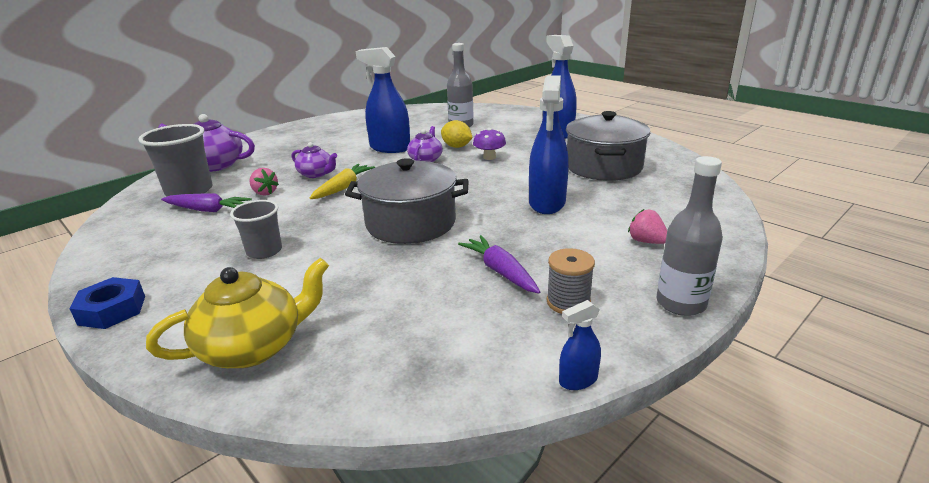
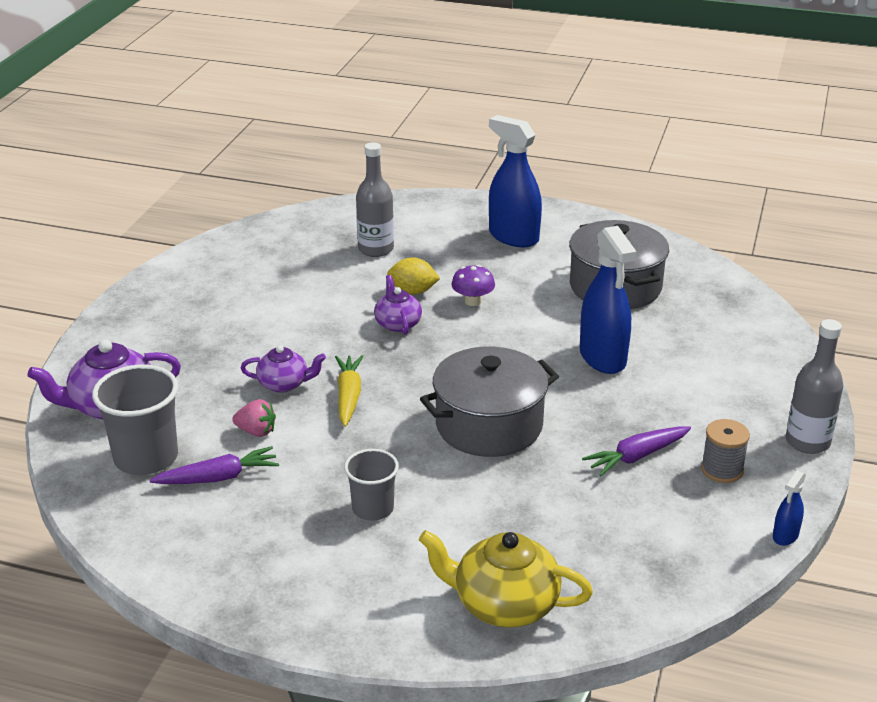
camera: 30 degrees left, 5 degrees up
(112, 310) = (307, 624): blue nut -> none
(254, 347) = (503, 604): yellow teapot -> yellow teapot turned 105 degrees counterclockwise
(390, 148) = (327, 314): blue spray bottle -> none
(500, 271) = (637, 456): purple carrot -> purple carrot turned 60 degrees counterclockwise
(646, 241) = (734, 382): pink strawberry -> none

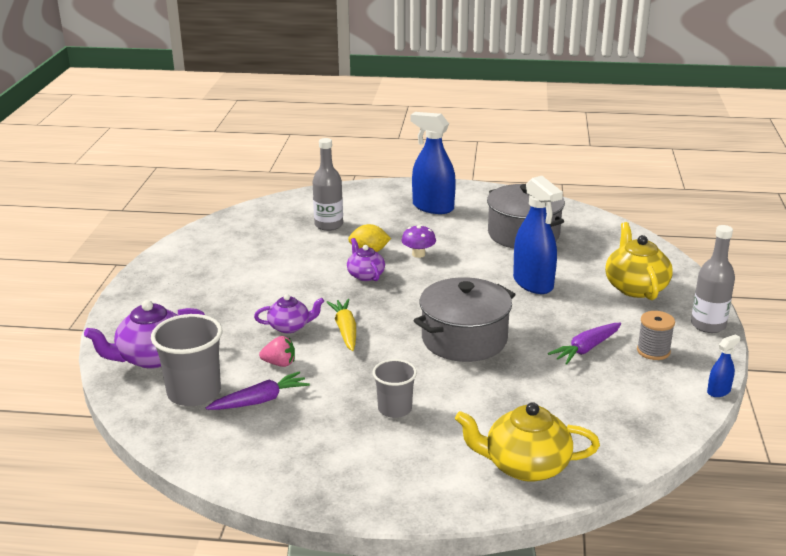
camera: 10 degrees left, 5 degrees down
(732, 377) = (635, 287): none -> yellow teapot
(785, 536) = (718, 391): blue spray bottle -> blue spray bottle turned 150 degrees counterclockwise

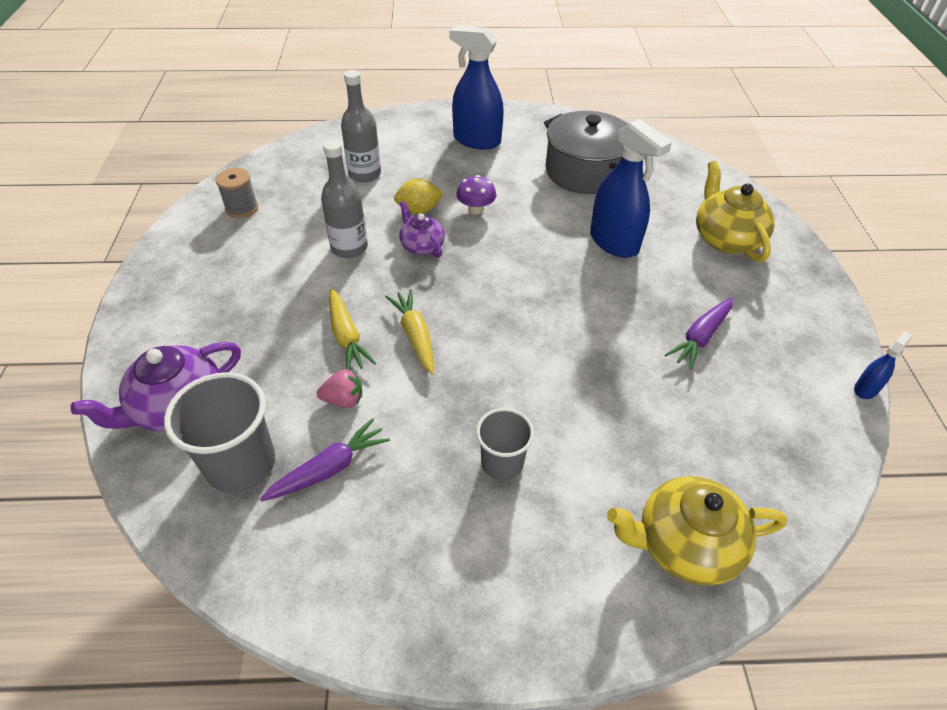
camera: 10 degrees left, 20 degrees up
(290, 327) = (346, 336): purple teapot -> yellow carrot
(464, 339) = (558, 336): grey pot -> none
(653, 351) = (774, 333): grey spool -> grey spool (242, 208)
(708, 325) = (820, 288): grey bottle -> grey bottle (349, 248)

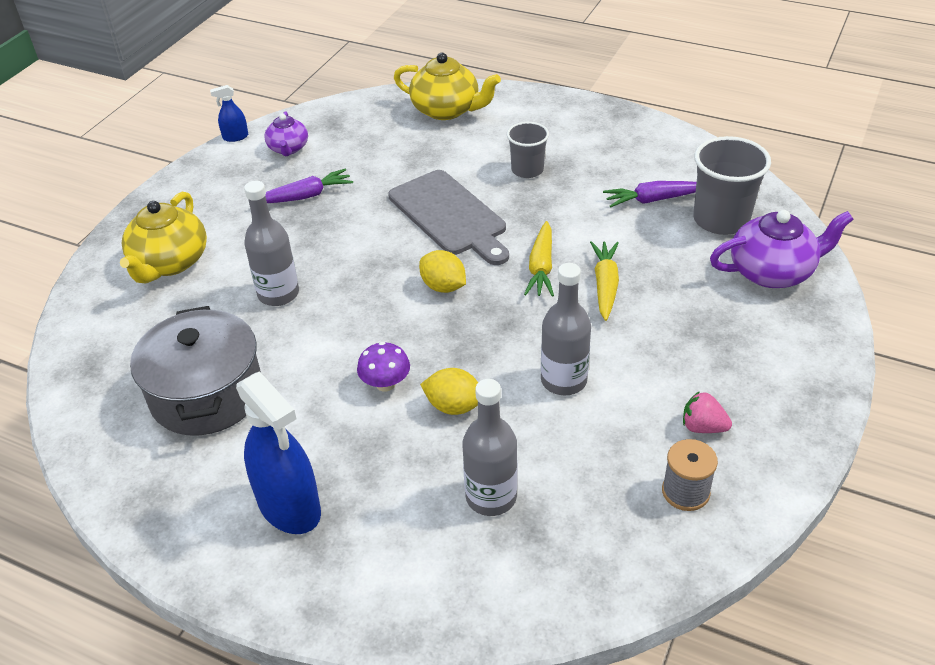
camera: 150 degrees left, 5 degrees down
(344, 400) = (627, 237): pink strawberry -> pink strawberry (702, 427)
(421, 246) = (480, 356): purple teapot -> purple teapot (288, 148)
(490, 289) = (443, 287): none -> yellow lemon
(540, 364) = (450, 216): none -> grey cutting board
(614, 242) = (278, 294): blue spray bottle -> grey bottle

